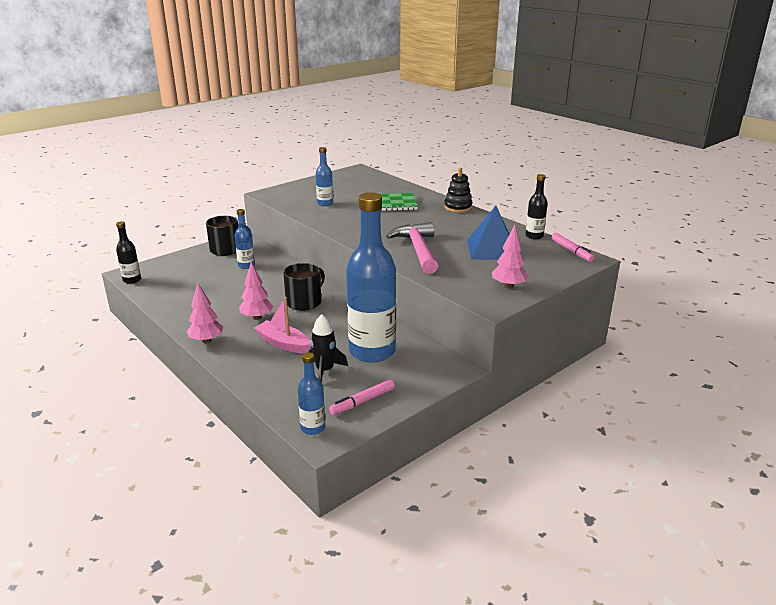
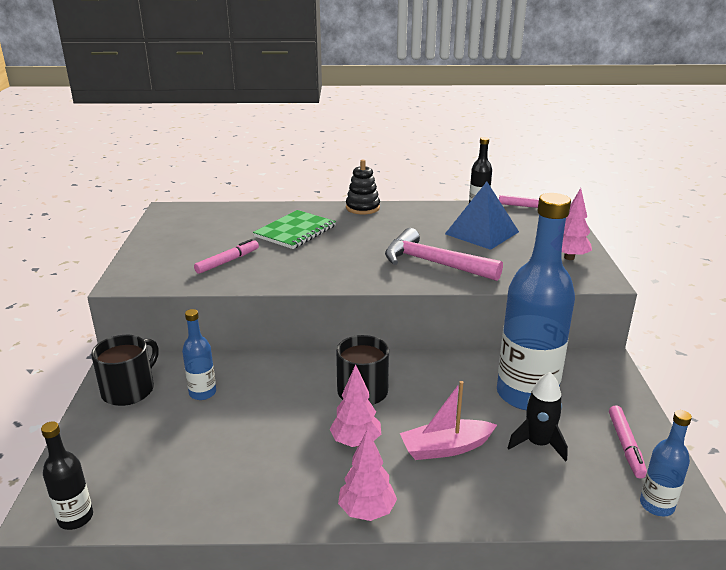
camera: 50 degrees left, 0 degrees up
(325, 203) = (227, 261): blue bottle -> pink marker

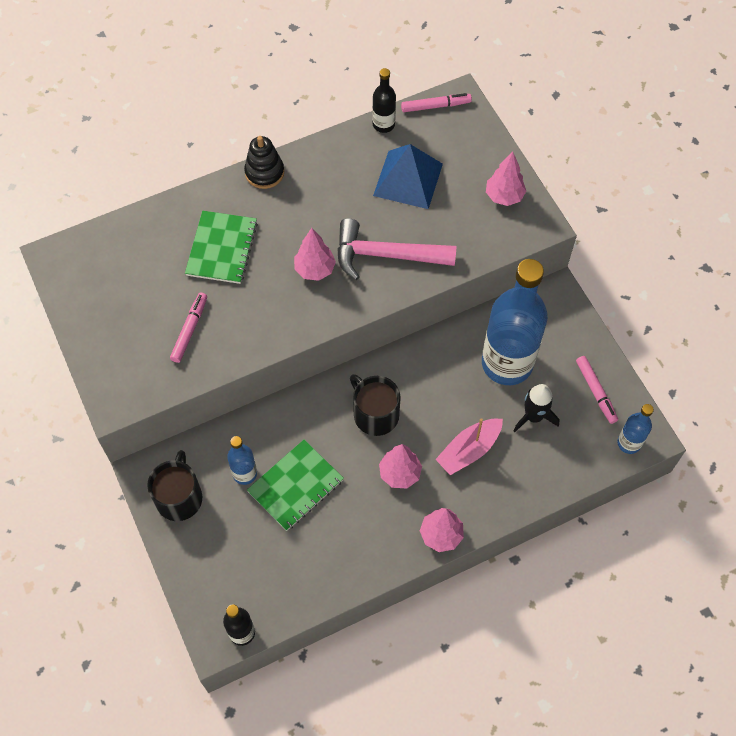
camera: 25 degrees left, 35 degrees up
(241, 417) = (295, 486): none -> green notebook
(363, 256) = (315, 269): none -> pink tree

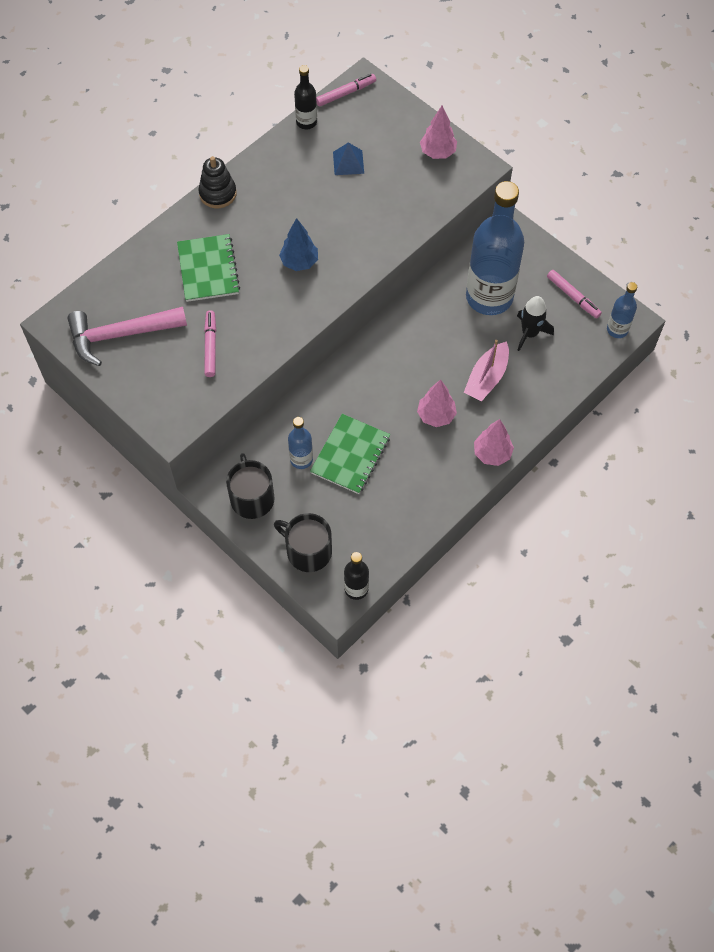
camera: 20 degrees left, 0 degrees up
(315, 269) = (299, 262): pink tree -> blue tree
(375, 414) = (394, 374): black mug -> black mug (308, 551)
(386, 255) = (356, 231): pink hammer -> pink hammer (120, 335)
(408, 179) = (348, 162): blue pyramid -> blue pyramid, size x0.56

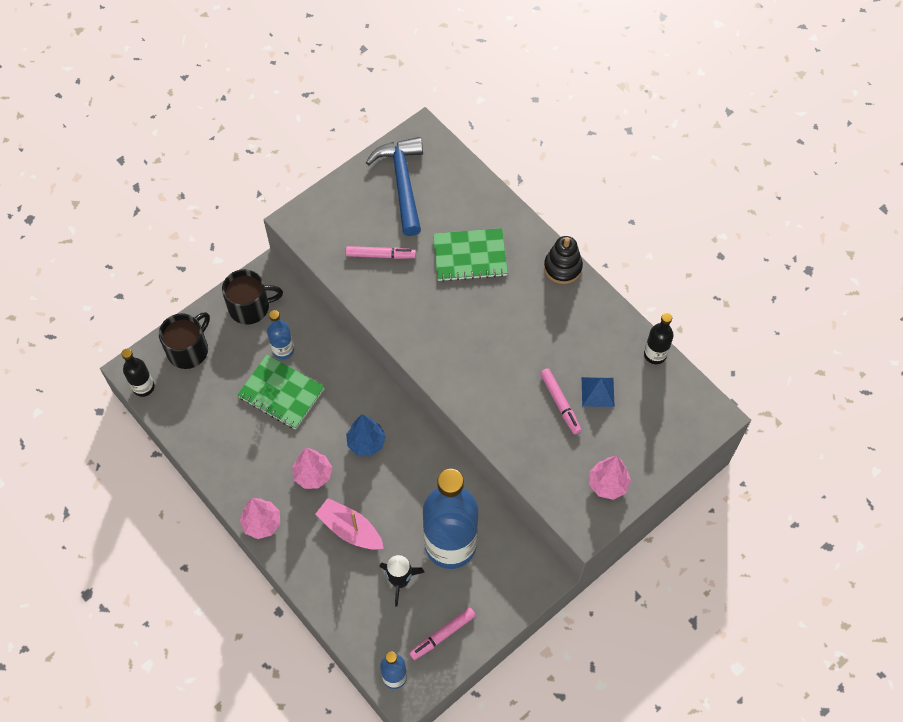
camera: 95 degrees right, 0 degrees up
(120, 335) = (402, 183): pink hammer -> blue hammer
(299, 262) = (471, 337): blue tree -> blue tree (366, 443)
(345, 93) = (695, 396): pink marker -> pink marker (560, 403)

